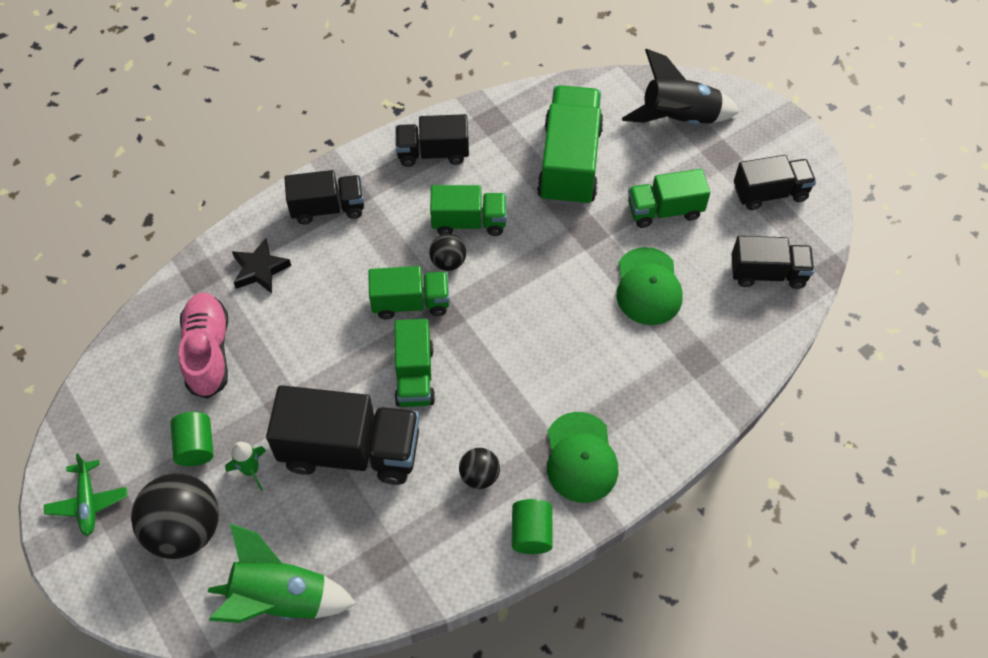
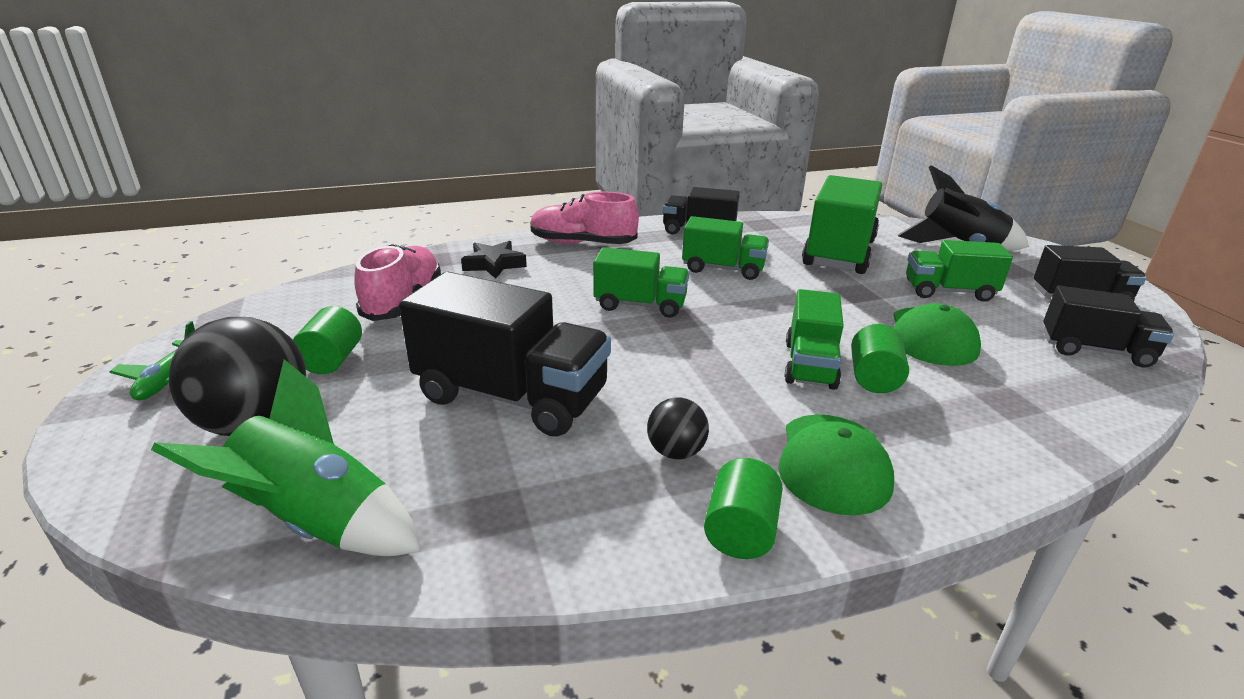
camera: 15 degrees right, 30 degrees down
(251, 470) = (378, 390): green rocket -> none
(328, 208) = (582, 243): black truck -> pink shoe
(415, 375) = (622, 353): green truck -> green truck (810, 365)
(448, 262) = (692, 287): black ball -> none
(604, 356) = (873, 378): none -> green cylinder

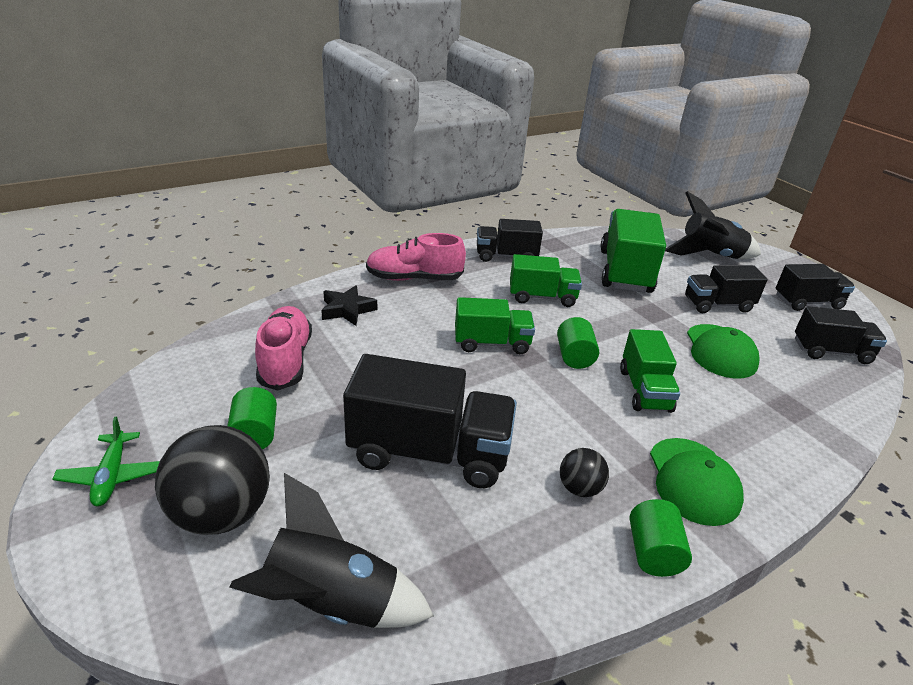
camera: 15 degrees left, 5 degrees up
(317, 522) = (330, 603): green rocket -> black rocket
(873, 378) = (693, 397): green cylinder -> green cylinder (574, 357)
(948, 291) = (717, 305): green truck -> black truck

